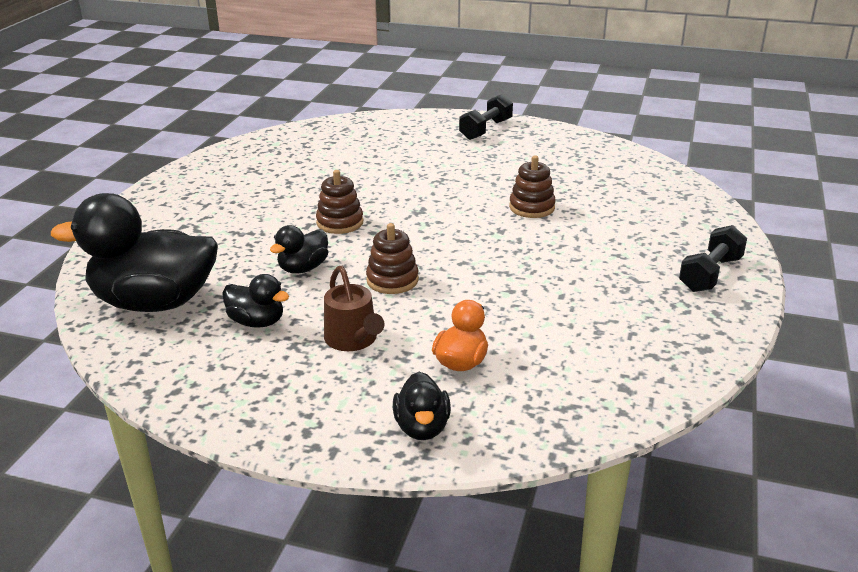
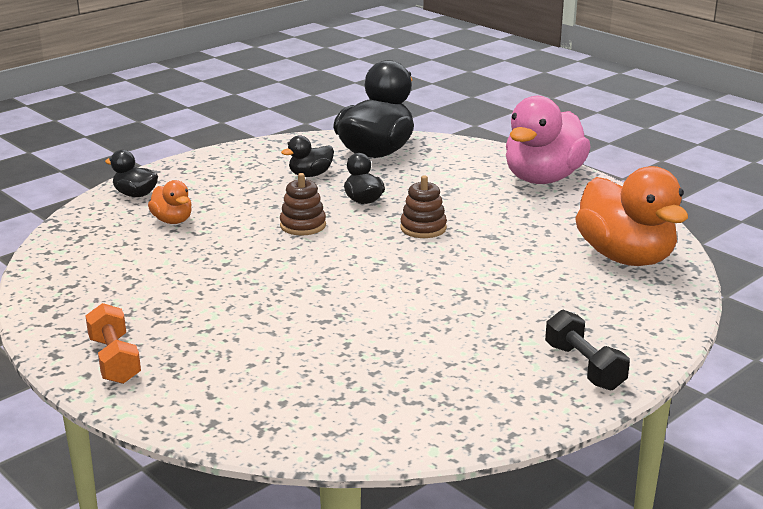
camera: 120 degrees right, 5 degrees down
(177, 198) = (543, 178): none -> pink duck
(318, 143) = (625, 257): none -> orange duck
(353, 340) = (247, 196): brown watering can -> none
(532, 207) = (347, 321): brown stacking toy -> none
(710, 274) = (115, 360): black dumbbell -> orange dumbbell

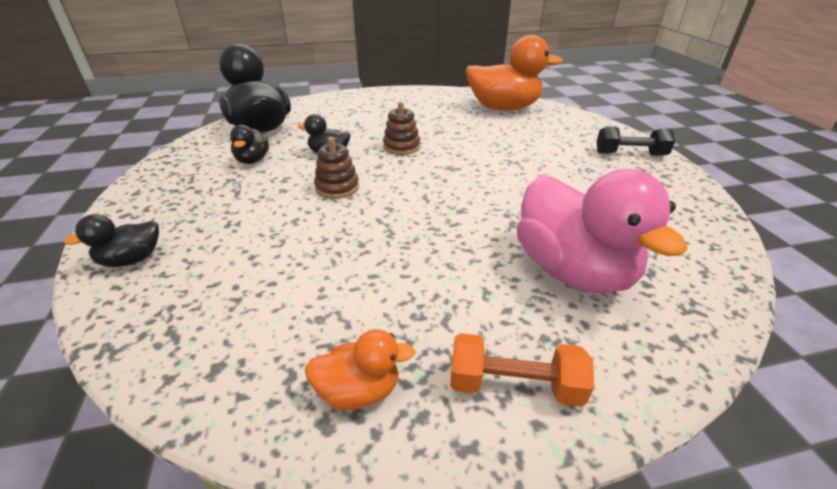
camera: 60 degrees left, 10 degrees up
(172, 221) = (231, 251): orange duck -> orange duck (359, 390)
(543, 178) = (380, 98): pink duck -> pink duck (572, 271)

